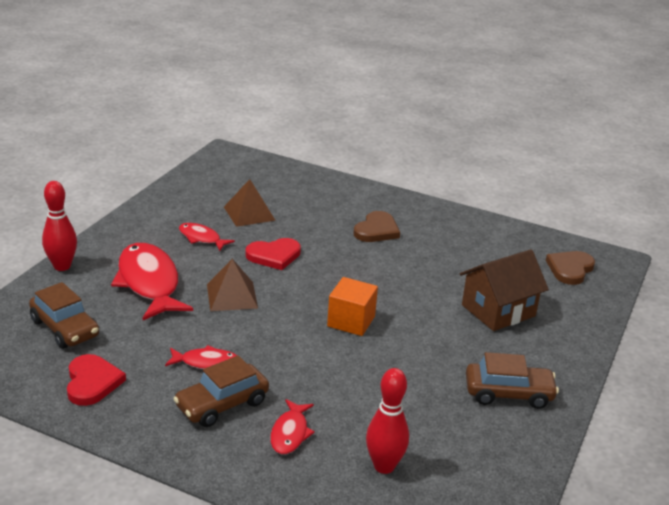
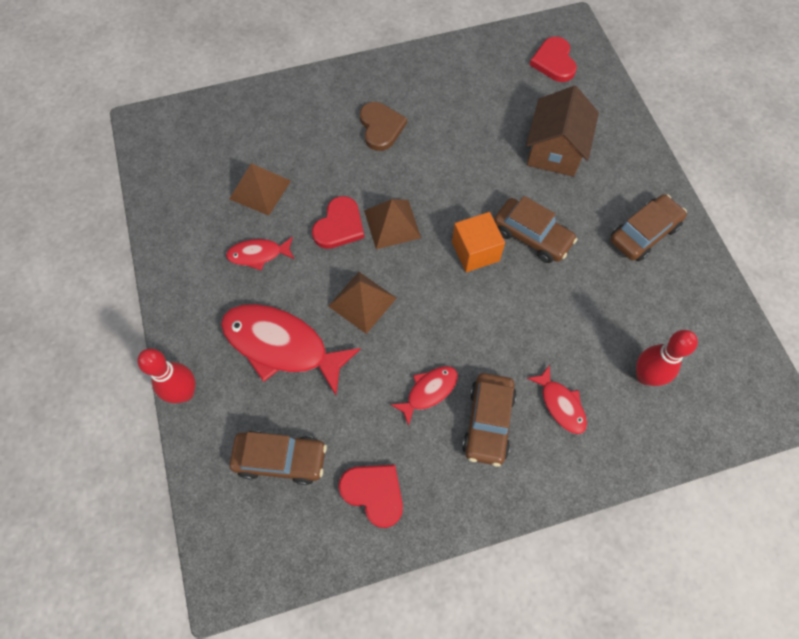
camera: 40 degrees left, 35 degrees up
(311, 275) = (392, 224): none -> brown pyramid
(408, 340) = (532, 236): none -> brown car
(570, 269) = (554, 62): brown heart -> red heart

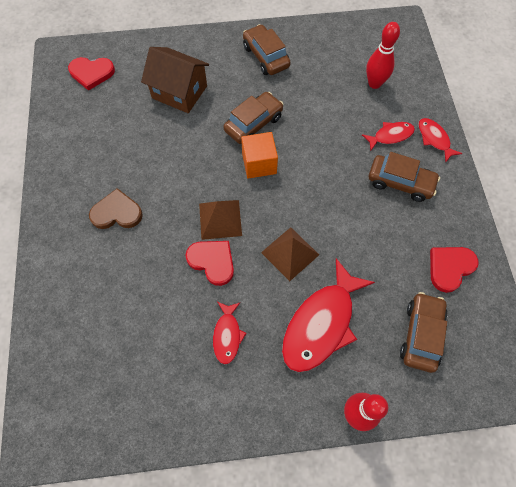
camera: 80 degrees left, 0 degrees up
(260, 190) = (156, 327): brown pyramid -> none
(429, 391) = (373, 217): red fish -> red fish (434, 139)

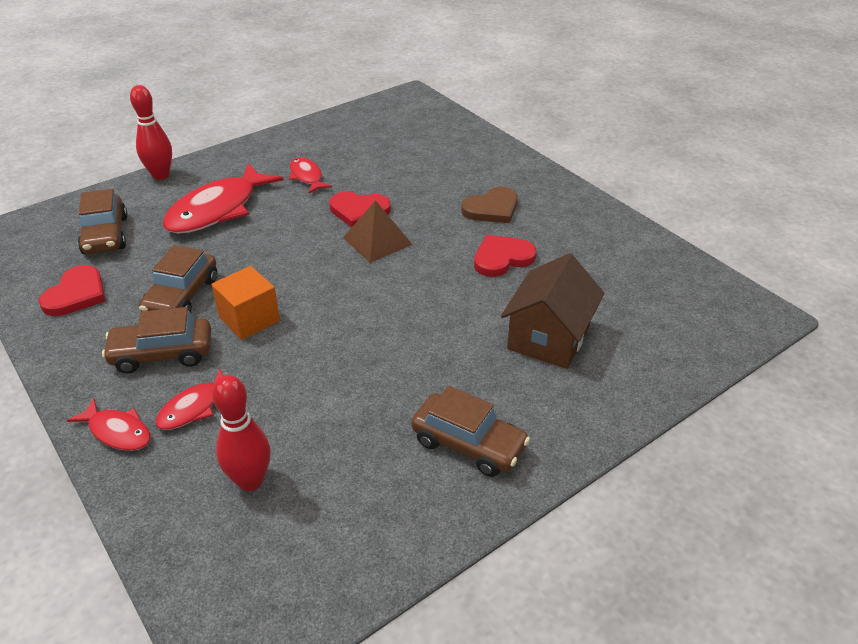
camera: 150 degrees right, 25 degrees down
(91, 73) = (687, 311): red heart -> red heart (502, 258)
(179, 92) = (548, 337): brown house -> brown house turned 60 degrees counterclockwise
(253, 124) = (412, 342): brown car -> brown car (182, 296)
(259, 163) = (370, 303): orange cube -> orange cube (249, 319)
(290, 253) = (279, 243): brown pyramid -> none
(321, 323) = (217, 210): red fish -> red fish turned 150 degrees counterclockwise

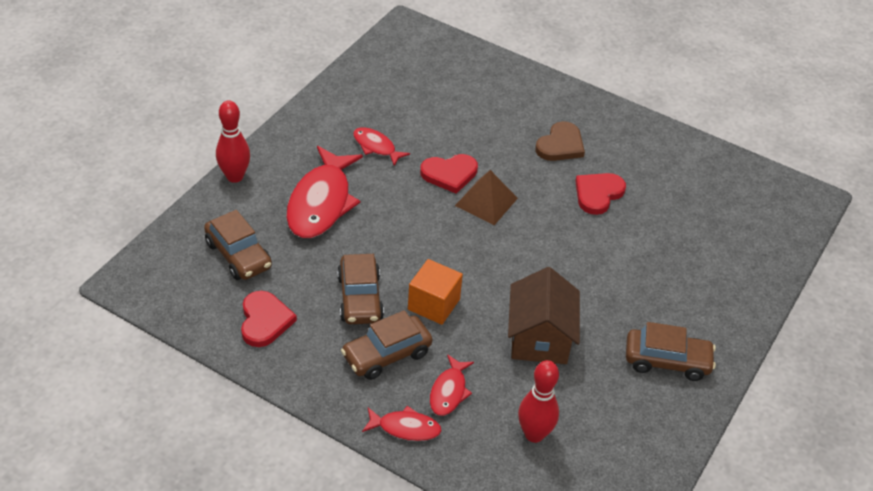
camera: 25 degrees left, 5 degrees up
(548, 337) = (673, 259): brown house -> brown house (539, 338)

